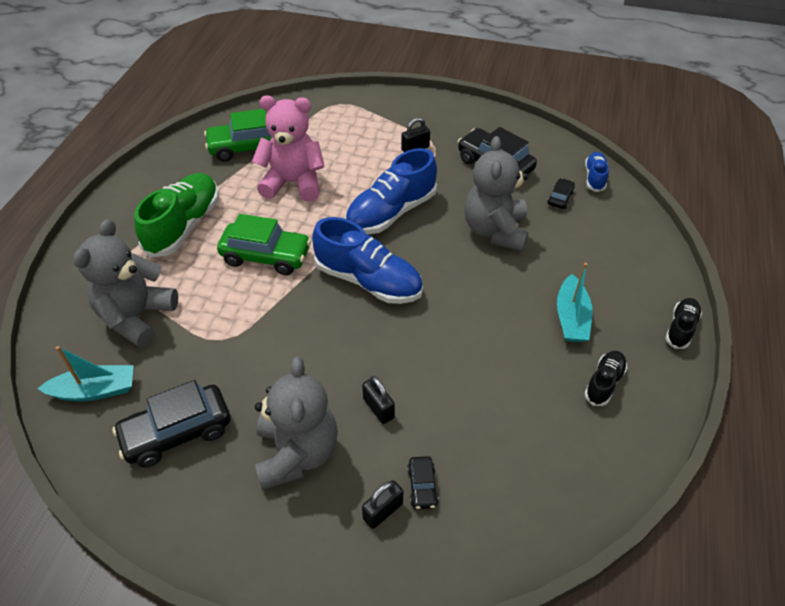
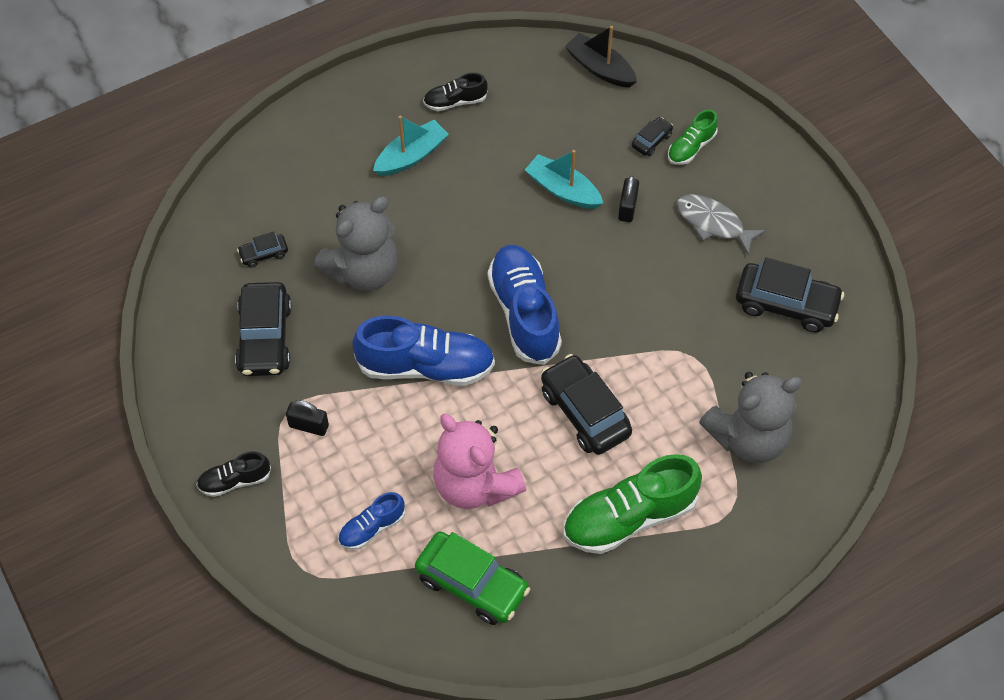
camera: 135 degrees left, 10 degrees up
(95, 390) = (827, 390): turquoise boat -> turquoise boat (563, 190)
(266, 256) = (585, 412): green car -> black car
(297, 453) = (713, 223): grey teddy bear -> grey fish
(383, 511) = (691, 147): black padlock -> green shoe
(544, 522) = (600, 68): none -> black boat
(594, 178) = (203, 247): blue shoe -> blue shoe (372, 528)
(680, 328) = (348, 88): black shoe -> black shoe (235, 481)

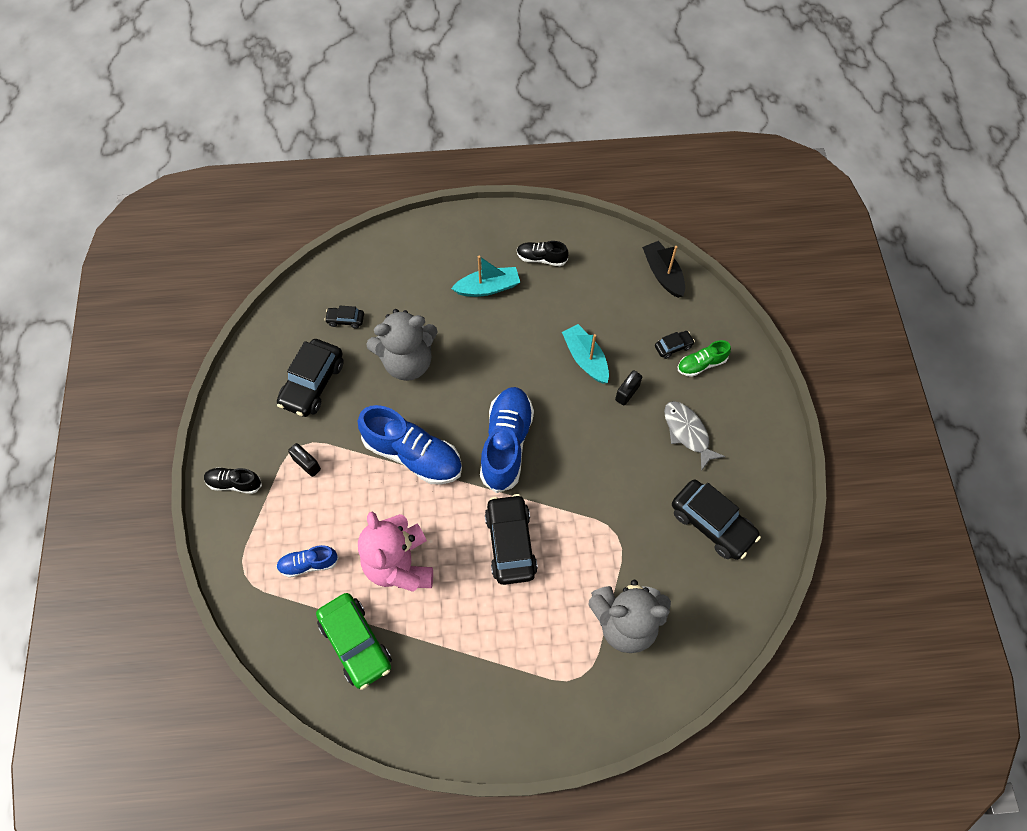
camera: 25 degrees right, 5 degrees up
(629, 517) = (500, 644): green shoe -> none

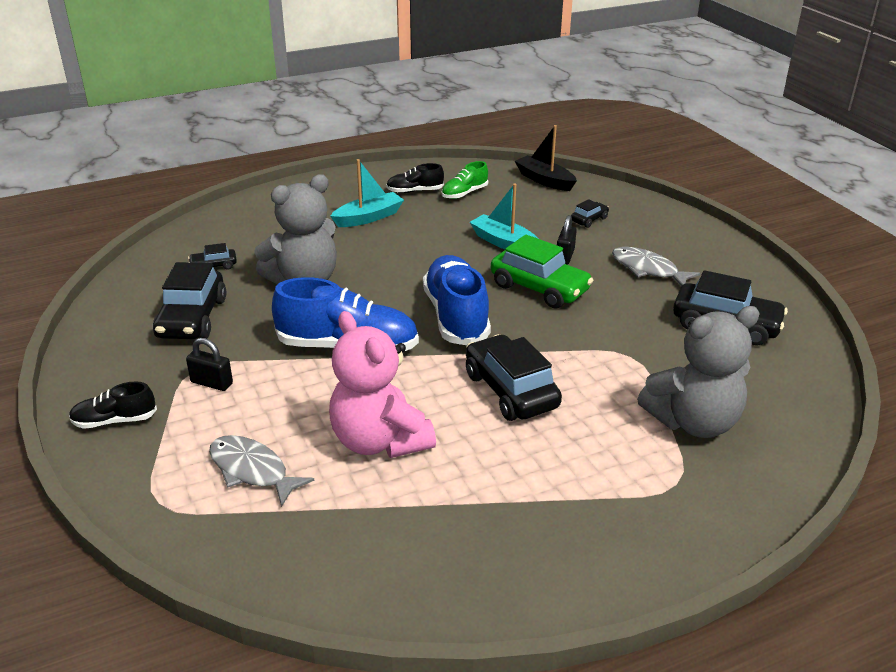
camera: 20 degrees left, 30 degrees down
(308, 564) = (252, 470): blue shoe -> grey fish
(356, 643) = (356, 531): green car -> green car (539, 288)
(701, 364) = (625, 225): green shoe -> green shoe (464, 193)

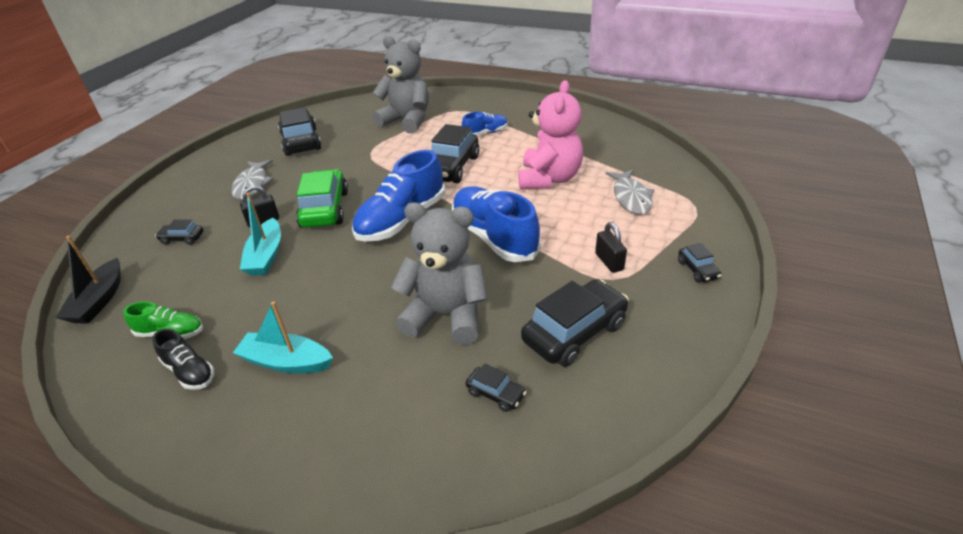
camera: 130 degrees left, 5 degrees up
(115, 421) = (697, 270): black shoe -> black car
(563, 465) = (485, 133): none -> blue shoe

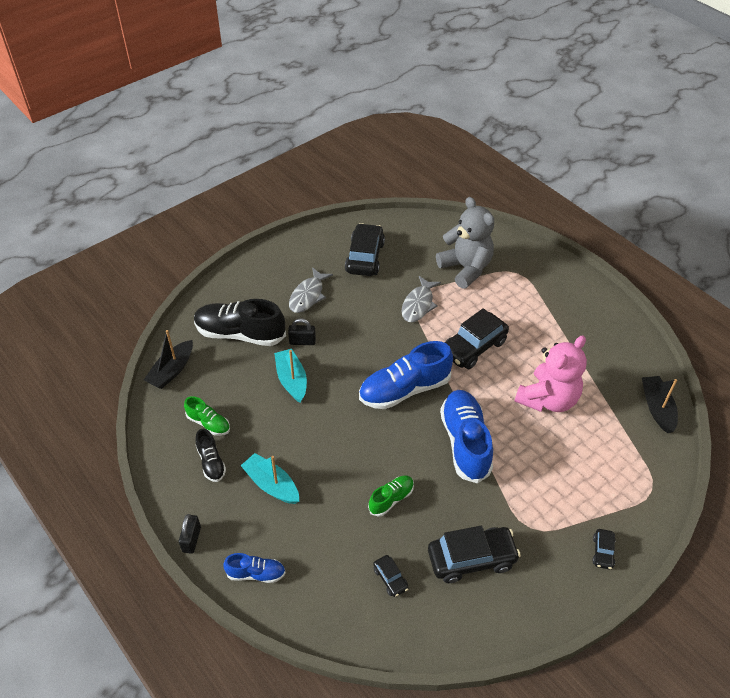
camera: 25 degrees right, 10 degrees up
(182, 238) = (240, 334): black car -> black shoe
(266, 256) = (292, 380): turquoise boat -> turquoise boat turned 135 degrees clockwise
(325, 209) = (352, 350): green car -> none
(446, 315) = (391, 499): grey teddy bear -> green shoe
(485, 133) = (526, 316): blue shoe -> blue shoe (256, 573)
(609, 262) = (539, 510): black padlock -> black padlock (191, 539)
(631, 198) = (603, 453): grey fish -> grey fish (418, 304)
(647, 153) = (657, 408): none -> black boat

